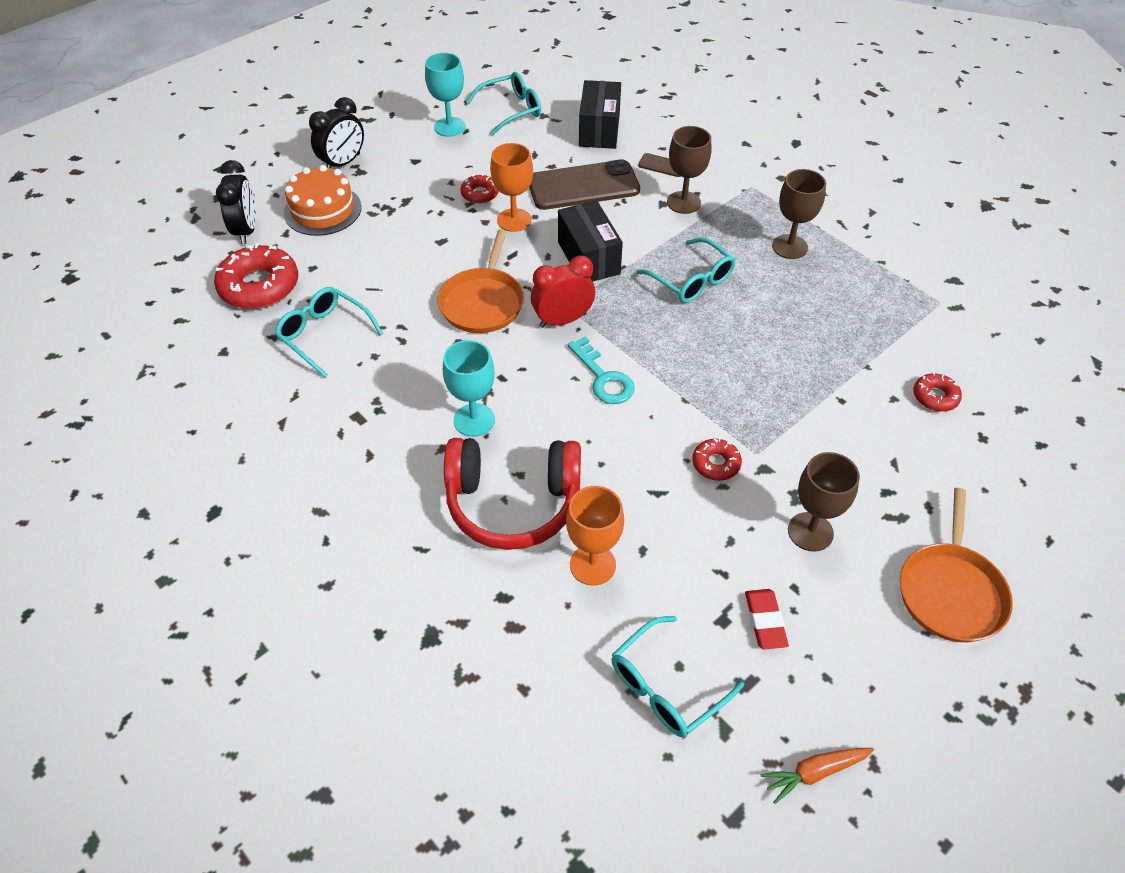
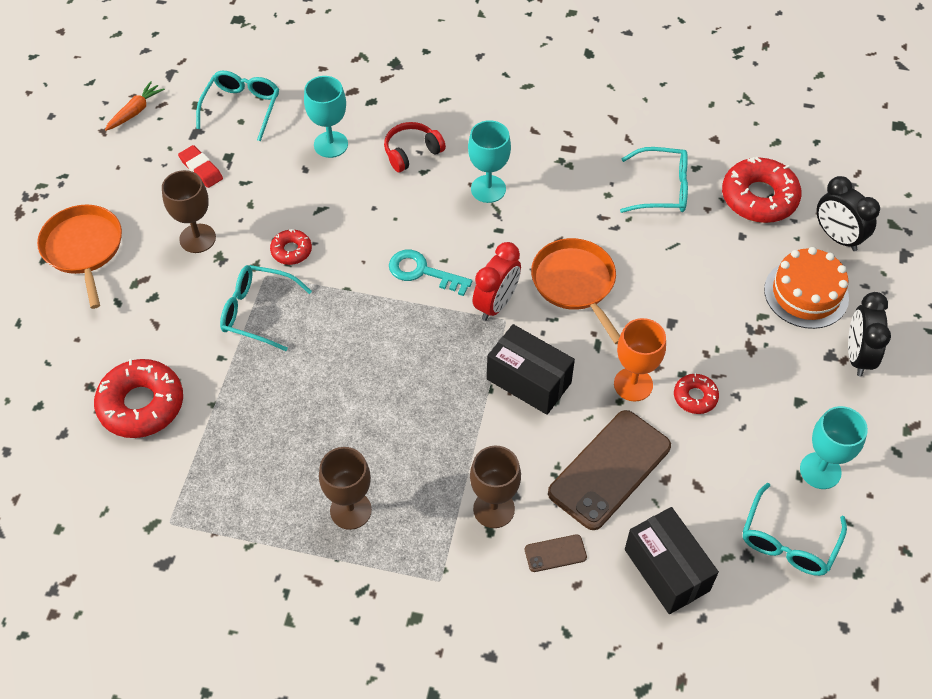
camera: 145 degrees right, 5 degrees up
(513, 503) = (412, 152): red headphones -> red headphones, size x0.53
(592, 565) = (330, 144): orange goblet -> turquoise goblet
(691, 280) = (418, 410): turquoise glasses -> turquoise glasses (257, 312)
(935, 397) = (141, 404): red donut -> red donut, size x1.94

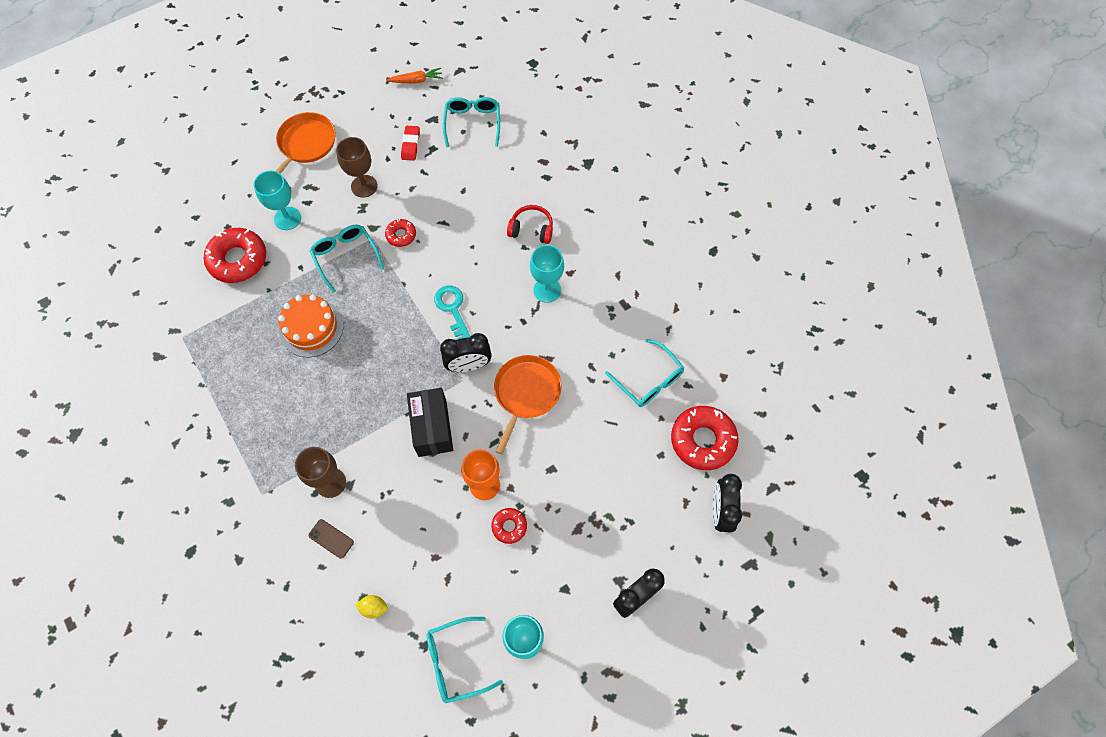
camera: 45 degrees right, 10 degrees up
(242, 107) = (472, 123): turquoise glasses -> turquoise glasses turned 60 degrees counterclockwise
(330, 144) = (493, 186): turquoise goblet -> turquoise goblet (287, 218)
(350, 510) = (265, 413): brown goblet -> none
(496, 304) = (469, 365): red clock -> black clock
(609, 470) = (413, 521): brown phone -> none
(667, 570) = (374, 608): black box -> yellow lemon
(806, 293) = (654, 528): orange cake -> orange cake (311, 328)

